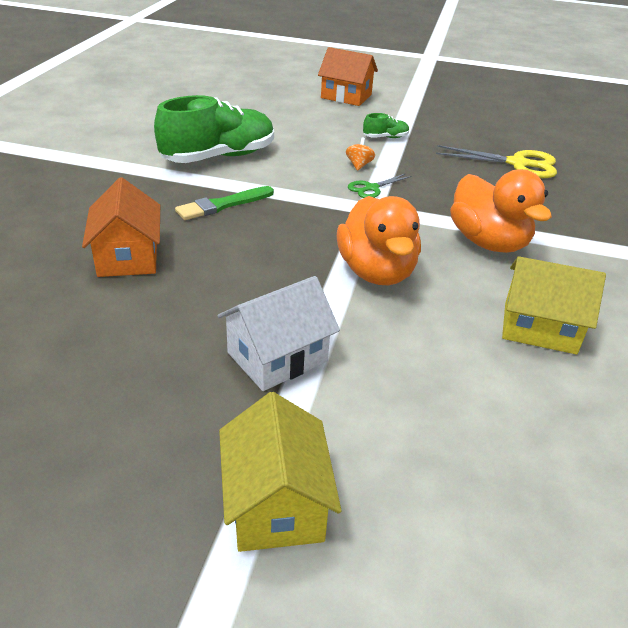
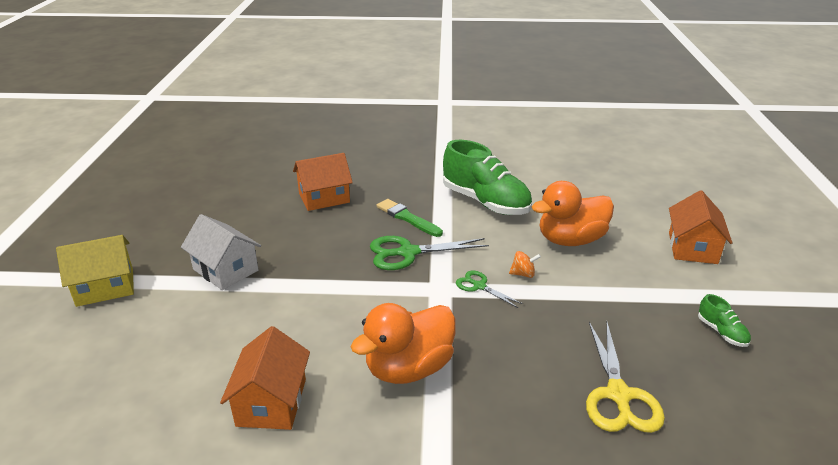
camera: 80 degrees right, 5 degrees down
(297, 215) = (408, 253): none -> green scissors
(376, 272) = (335, 302): orange duck -> orange duck (570, 240)
(385, 137) = (604, 285): green shoe -> green shoe (721, 332)
(539, 328) = (271, 402): yellow house -> orange house

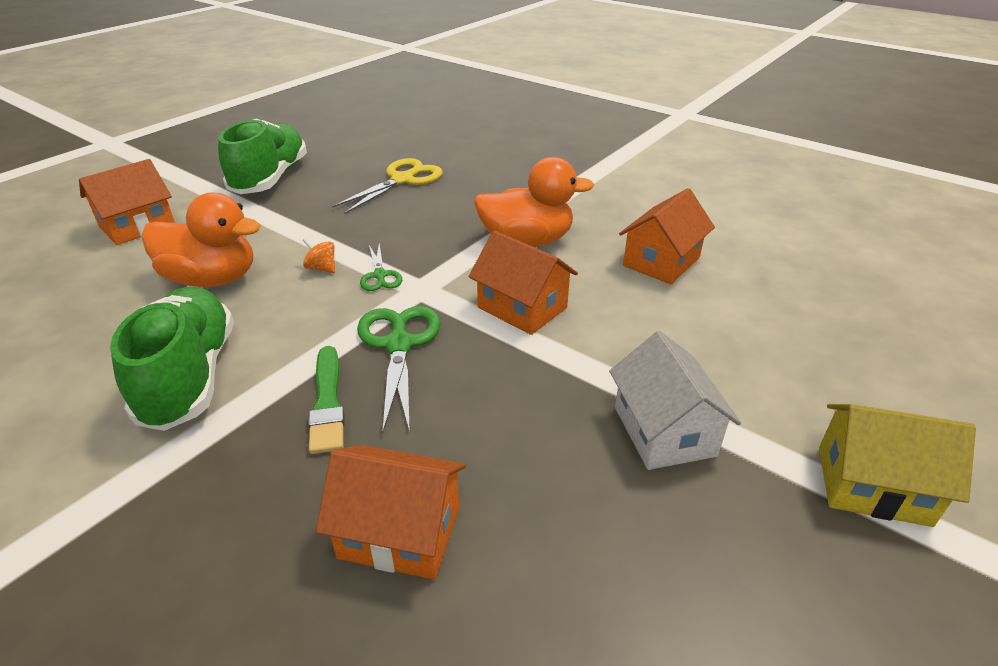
camera: 145 degrees left, 5 degrees up
(357, 305) = (522, 307): none -> orange house
(408, 253) = (399, 345): green scissors -> green scissors turned 120 degrees counterclockwise
(721, 332) = (270, 178): green shoe -> green shoe, size x2.35

